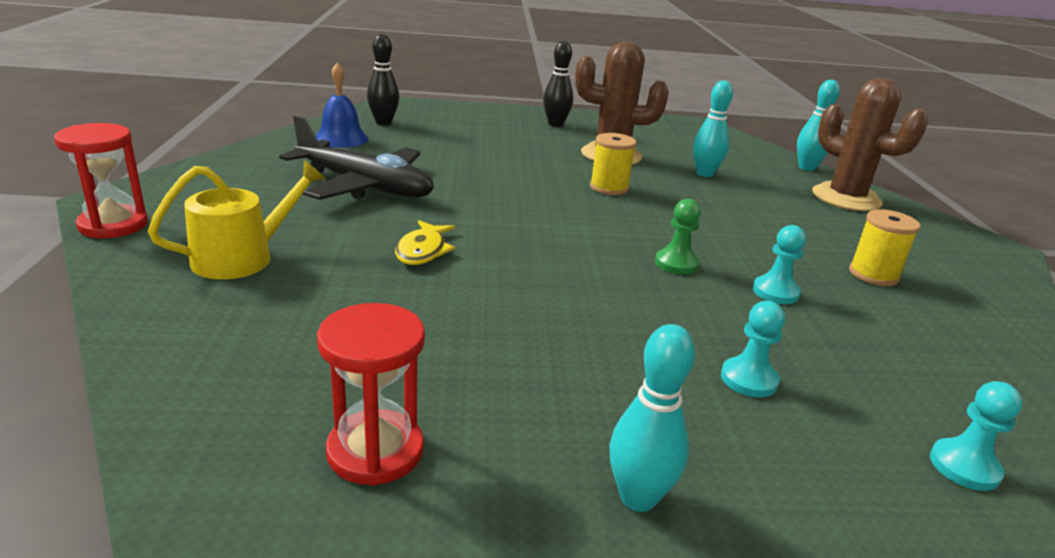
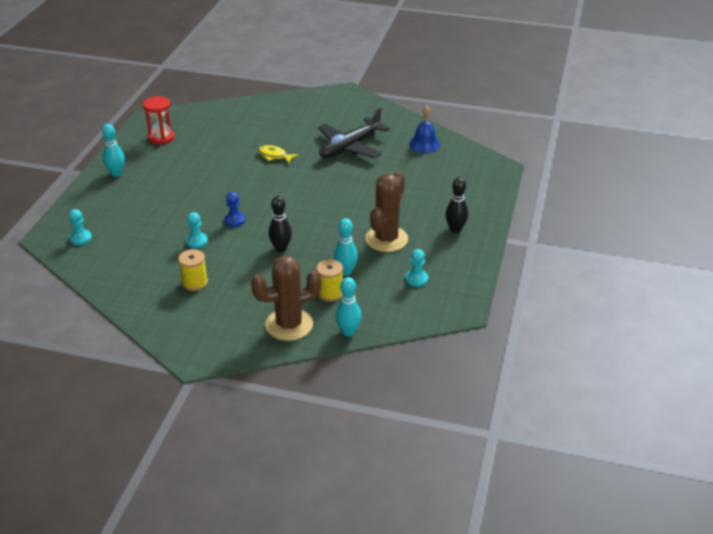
camera: 110 degrees right, 10 degrees up
(113, 225) = (322, 94): red hourglass -> none
(242, 258) = (284, 118): yellow watering can -> none
(383, 122) = (456, 159): black bowling pin -> black bowling pin (281, 248)
(609, 188) = (331, 224): yellow spool -> yellow spool (330, 293)
(676, 264) = (234, 220): green pawn -> blue pawn
(748, 379) = (147, 210): turquoise pawn -> turquoise pawn (416, 279)

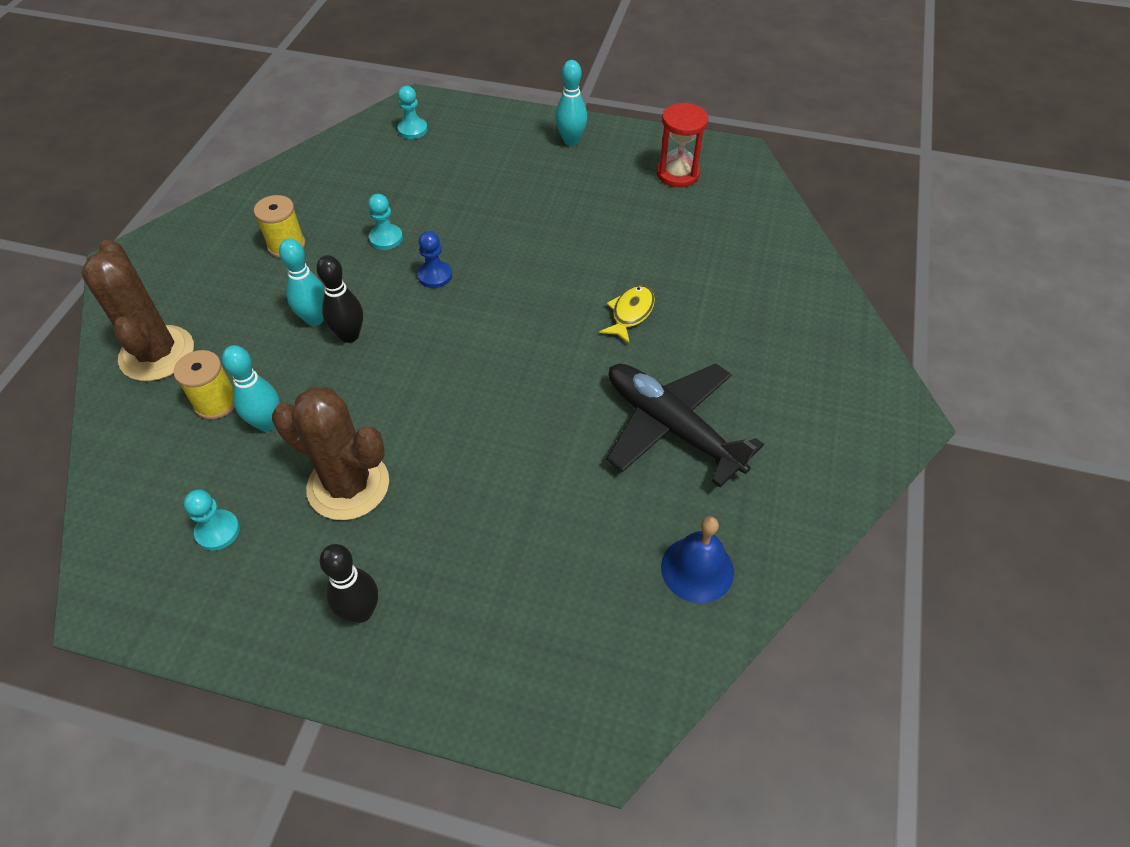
camera: 90 degrees right, 15 degrees up
(348, 332) = (112, 427): turquoise bowling pin -> turquoise bowling pin (315, 319)

